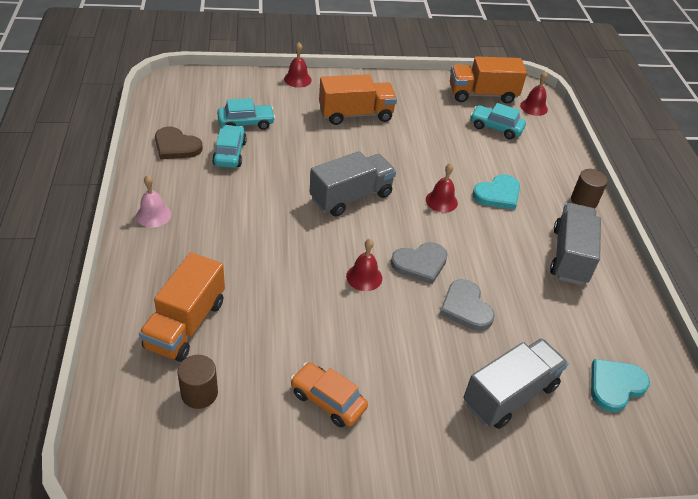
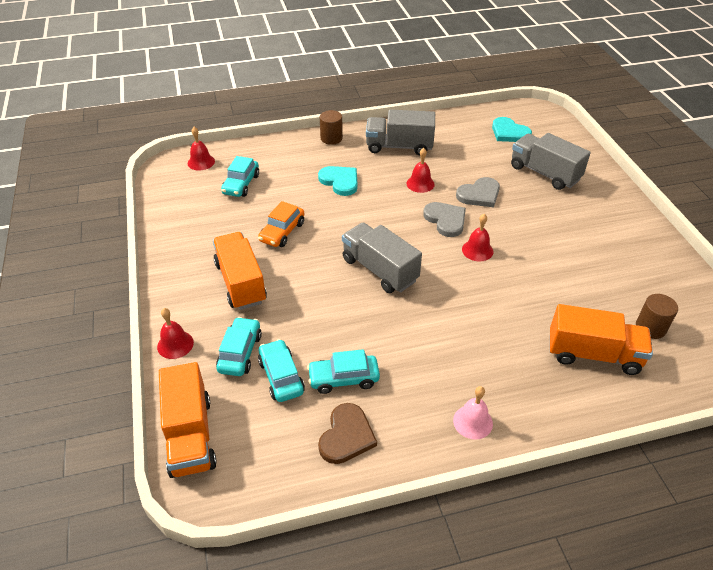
camera: 95 degrees left, 0 degrees up
(278, 107) = (240, 353): none -> turquoise car
(328, 400) = (606, 255): orange car -> orange car (282, 232)
(441, 201) = (362, 213): red bell -> red bell (420, 183)
(482, 95) = (184, 194): orange truck -> orange truck (190, 435)

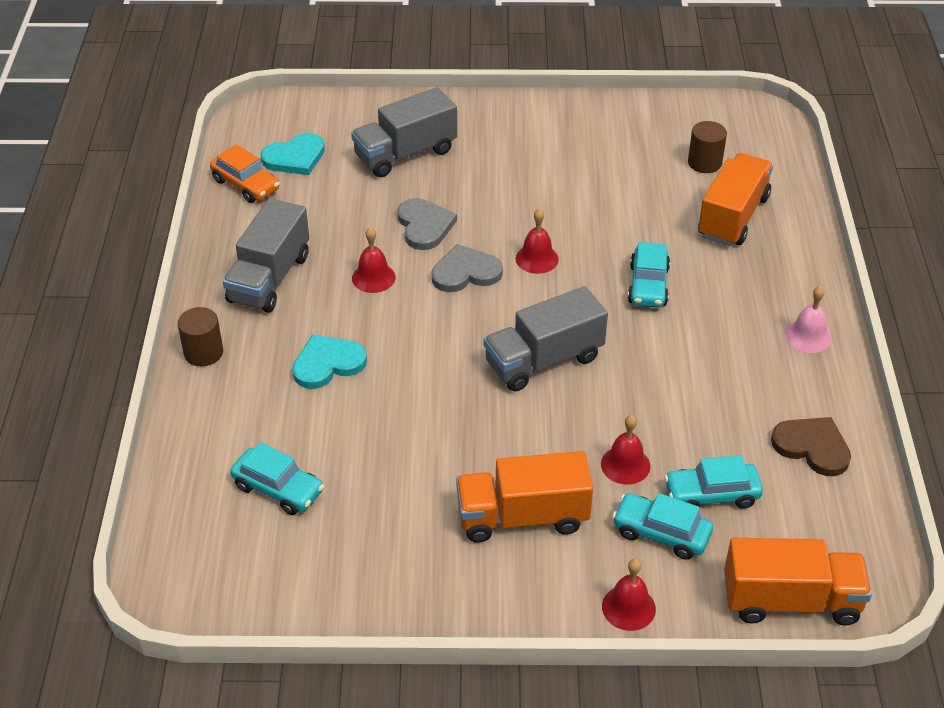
camera: 75 degrees left, 0 degrees up
(201, 162) = (183, 539): red bell -> red bell (625, 465)
(282, 232) = (424, 452): orange car -> orange car (246, 185)
(343, 379) = (727, 434): turquoise car -> turquoise car (648, 285)

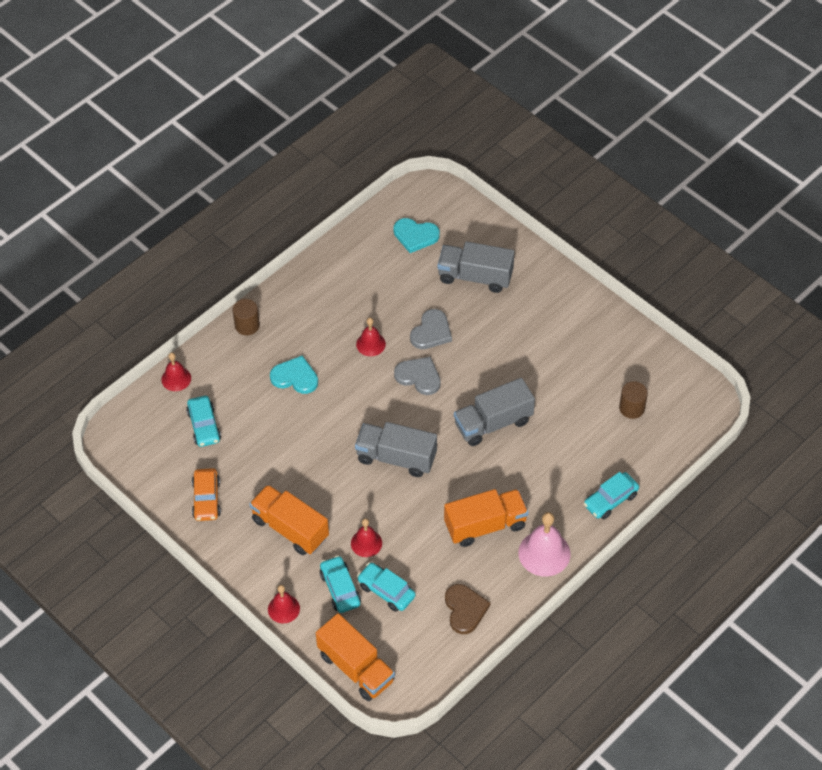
camera: 45 degrees right, 10 degrees up
(246, 185) = (371, 236): orange car -> orange car (206, 499)
(269, 278) = (321, 305): grey truck -> grey truck (493, 423)
(537, 259) = (464, 397): red bell -> red bell (176, 378)
(648, 285) = (501, 458): turquoise car -> turquoise car (610, 500)
(732, 217) = (601, 454): orange truck -> orange truck (485, 525)
(808, 336) = (544, 553): pink bell -> pink bell, size x1.64

